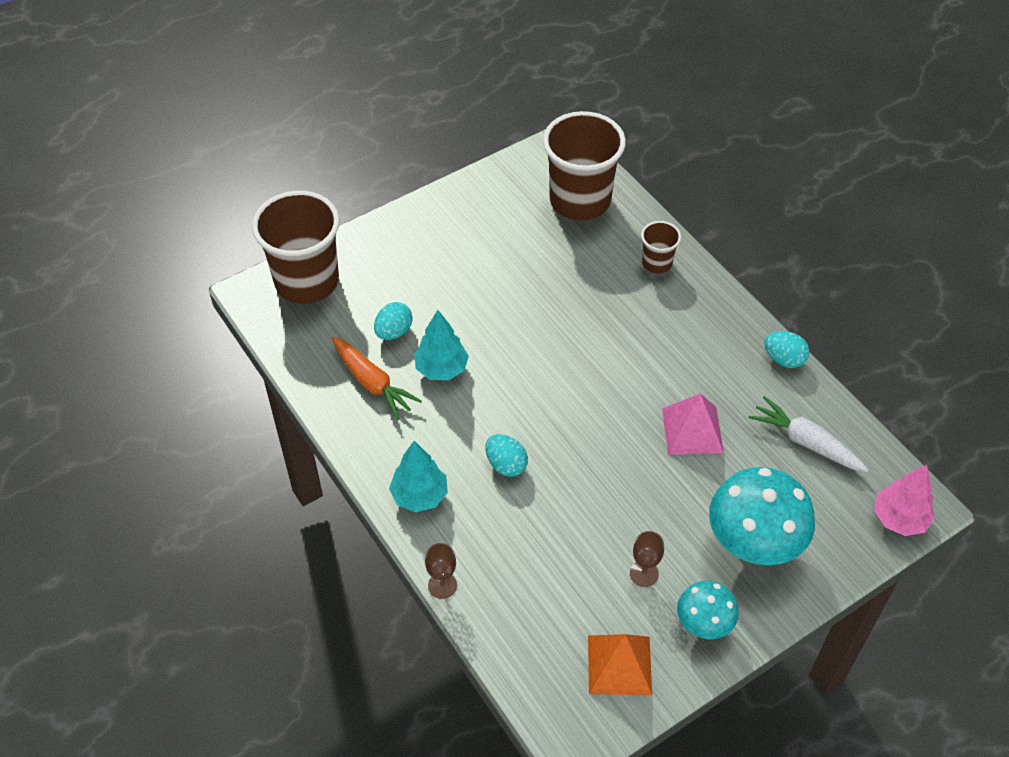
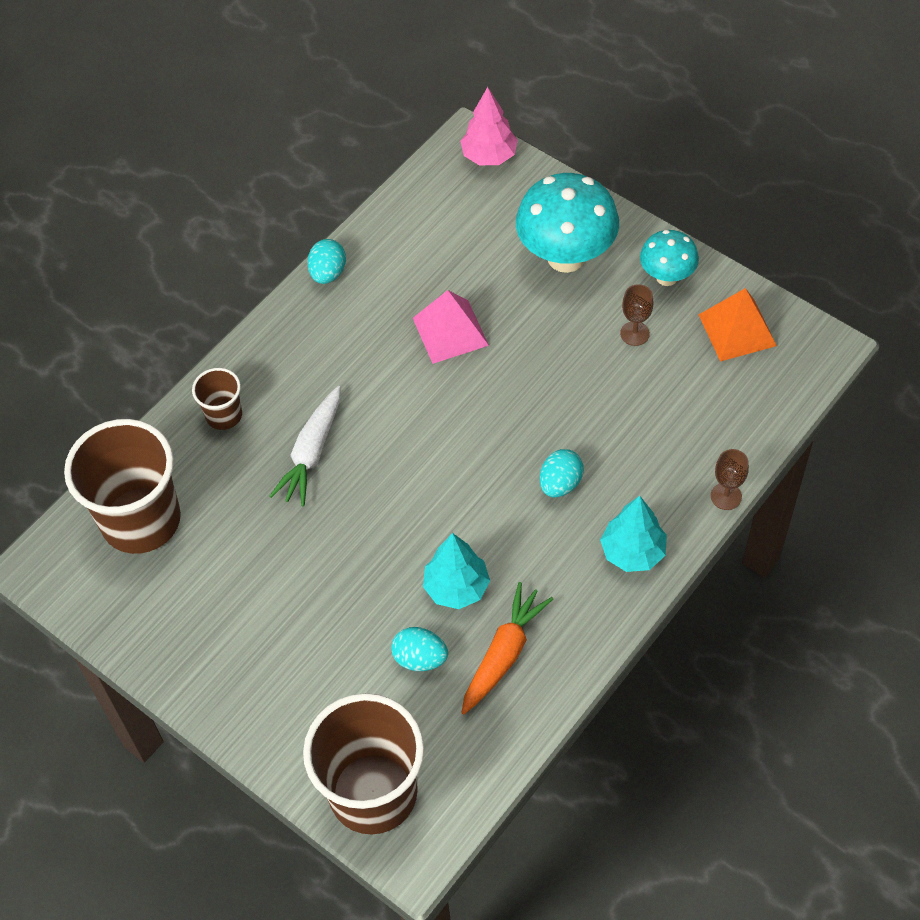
camera: 105 degrees left, 5 degrees up
(806, 442) = (428, 237): white carrot -> white carrot (311, 453)

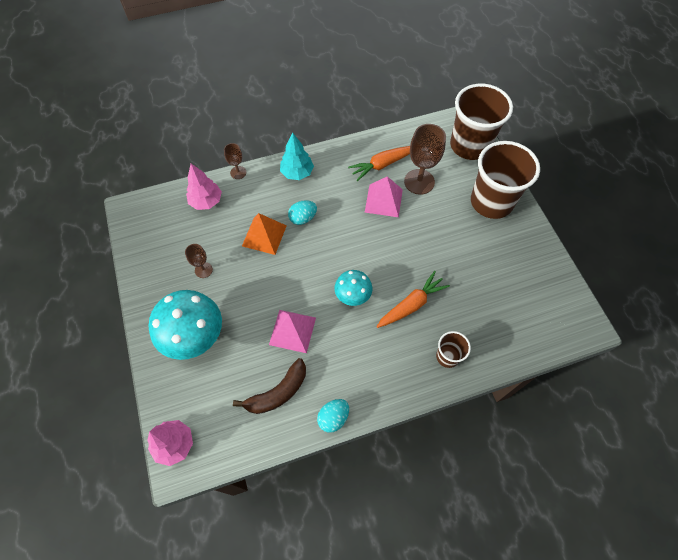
camera: 150 degrees left, 5 degrees up
(141, 520) = (522, 320): brown cup -> brown cup (491, 202)
(311, 453) = (411, 304): white carrot -> orange carrot
(414, 260) = (278, 392): none -> brown banana
(420, 658) = (419, 182): turquoise egg -> brown goblet
(456, 588) = (383, 200): turquoise tree -> pink pyramid
(667, 277) = (158, 291): turquoise mushroom -> turquoise mushroom (352, 296)
(727, 423) = (206, 201): none -> pink tree
(737, 330) = (156, 241): orange pyramid -> orange pyramid (264, 235)

